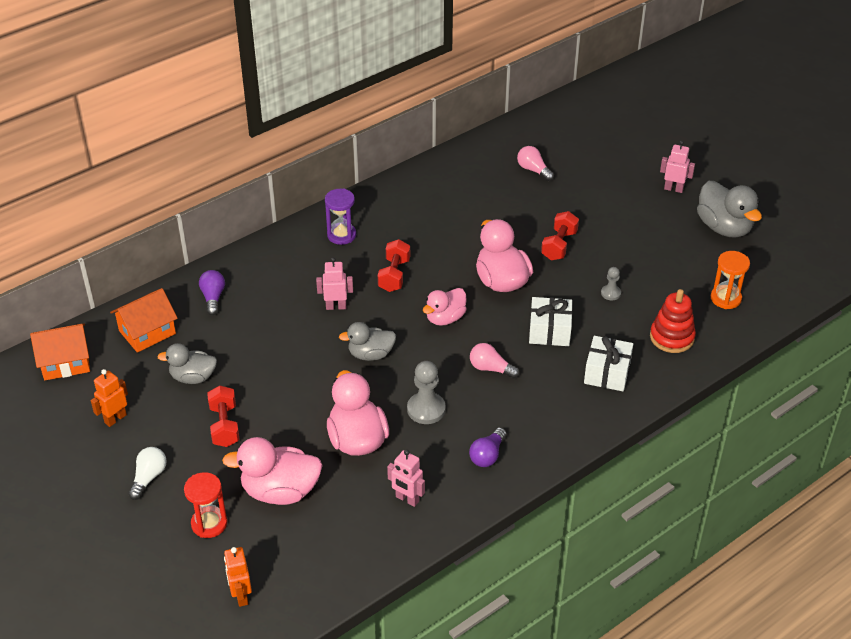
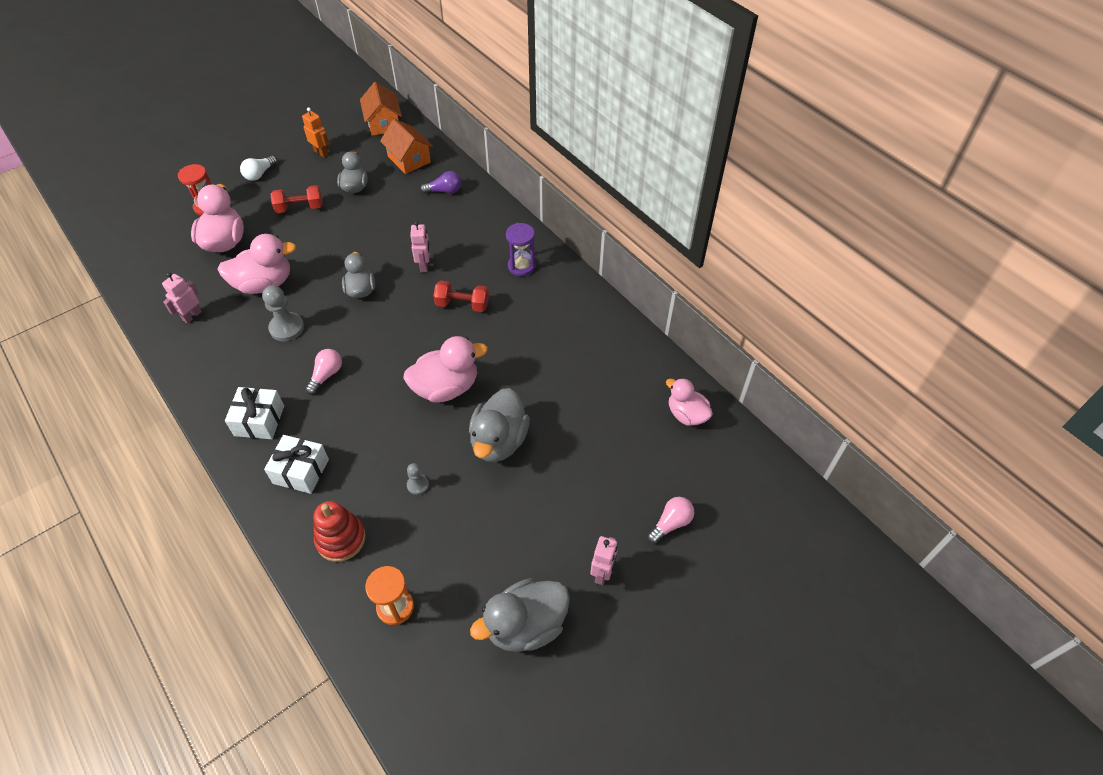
camera: 90 degrees right, 10 degrees up
(148, 478) = (260, 174): white light bulb -> white light bulb turned 105 degrees clockwise
(241, 596) = (137, 227): orange robot -> none
(445, 318) = (399, 342): pink duck -> pink duck (686, 414)
(487, 455) = (222, 370): purple light bulb -> none
(533, 170) = (631, 424): pink light bulb -> pink light bulb (670, 523)
(549, 331) = (368, 425): white gift -> white gift (259, 420)
(559, 245) = (499, 441): red dumbbell -> grey duck

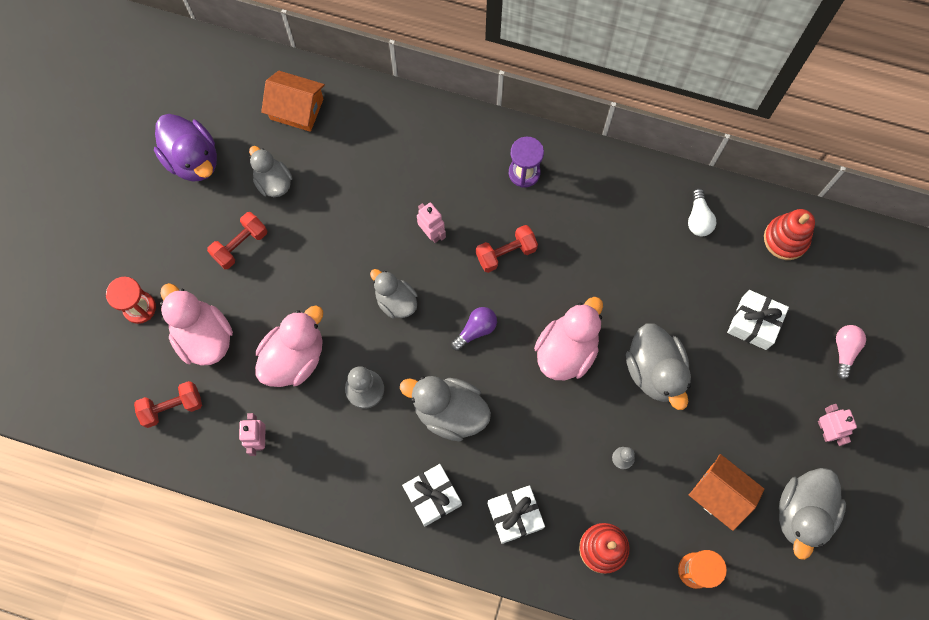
camera: 35 degrees left, 20 degrees up
(164, 267) = (172, 407): none -> red dumbbell
(260, 174) = (153, 230): white light bulb -> white light bulb (698, 219)
(321, 152) = (193, 159): orange robot -> purple duck
(326, 375) = (449, 411): pink light bulb -> grey duck
(383, 123) = (223, 76): orange house -> orange house (720, 494)
(444, 191) = (371, 128): purple light bulb -> purple light bulb (475, 330)
(608, 457) = (753, 323): none -> white gift
(686, 414) = (786, 239): pink duck -> red stacking toy

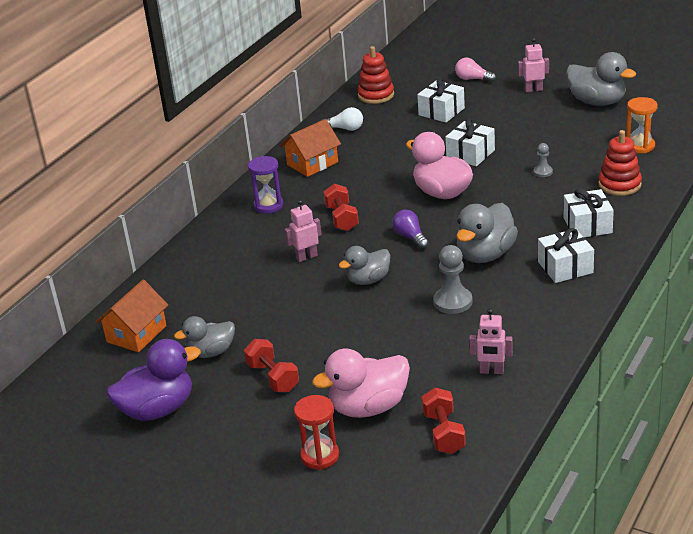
camera: 75 degrees left, 40 degrees down
(294, 357) = (408, 345): pink duck -> none
(655, 371) = (470, 154): grey duck -> white gift
(720, 494) = (579, 133): orange house -> orange house (312, 163)

